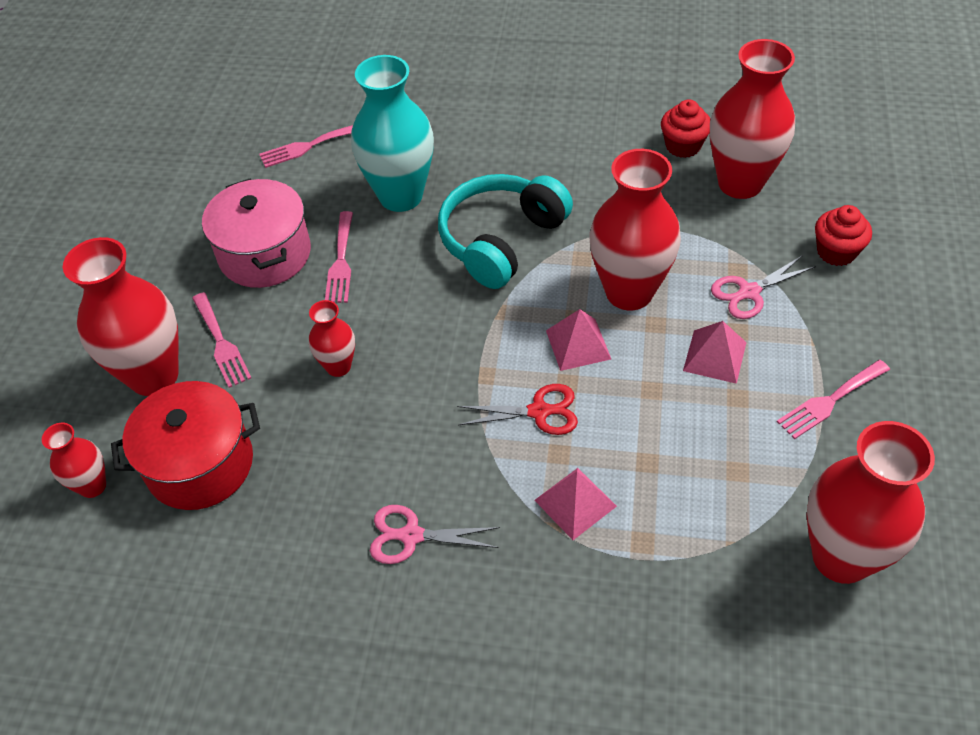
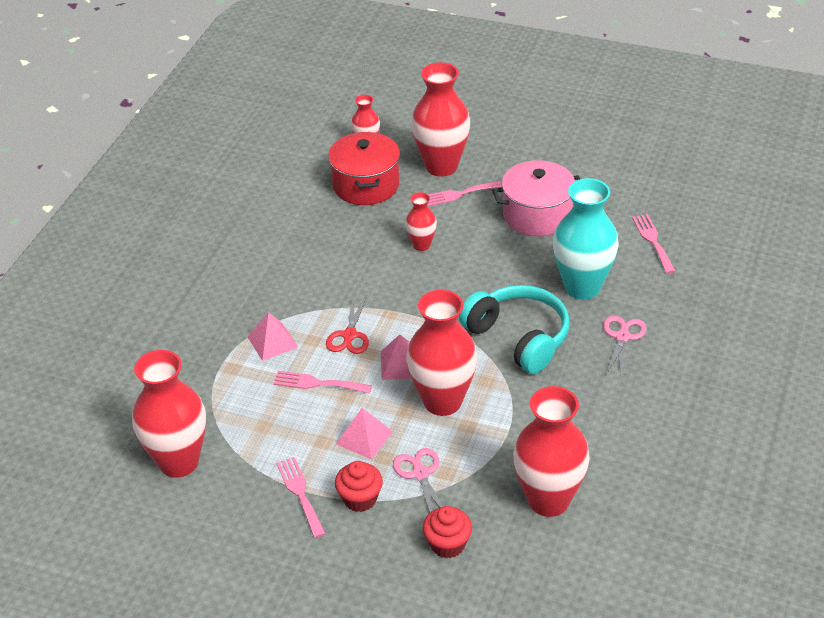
camera: 100 degrees right, 10 degrees down
(341, 262) = (519, 251): pink fork -> pink fork (317, 383)
(411, 536) = (280, 267): pink scissors -> pink scissors (622, 337)
(683, 146) = (607, 472): red cupcake -> red cupcake (360, 499)

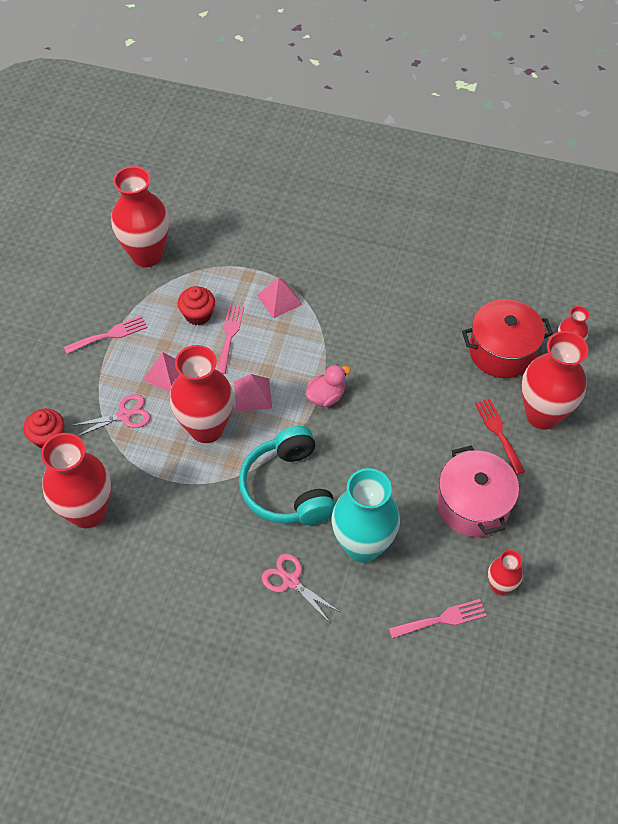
camera: 85 degrees right, 15 degrees up
(349, 335) = (288, 354): red scissors -> none
(360, 499) = (101, 375): red cupcake -> red cupcake (198, 315)
(408, 308) = (326, 396): none -> pink duck
(421, 245) = (415, 403): red vase -> red vase (500, 586)
(459, 194) = (498, 432): pink fork -> red fork
(518, 337) = (288, 488): turquoise headphones -> turquoise headphones turned 120 degrees clockwise
(622, 337) = (291, 581): pink scissors -> pink scissors turned 150 degrees counterclockwise

